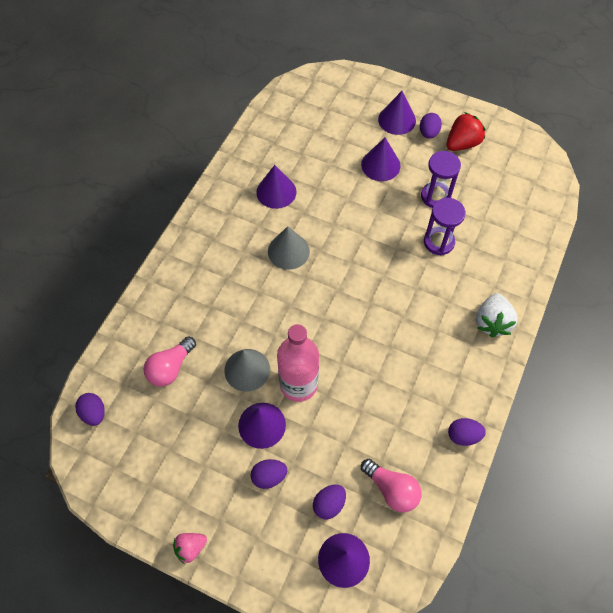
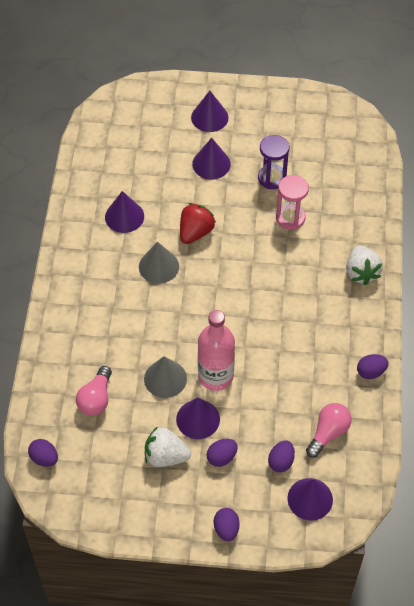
camera: 20 degrees left, 5 degrees down
(190, 548) = (179, 534): pink strawberry -> none
(213, 454) = (165, 456): none -> white strawberry
(392, 489) = (328, 433): pink light bulb -> pink light bulb turned 75 degrees counterclockwise
(428, 133) = (243, 121): purple egg -> purple egg (226, 529)
(439, 242) = (290, 218): purple hourglass -> pink hourglass
(462, 144) = (278, 123): red strawberry -> red strawberry (195, 232)

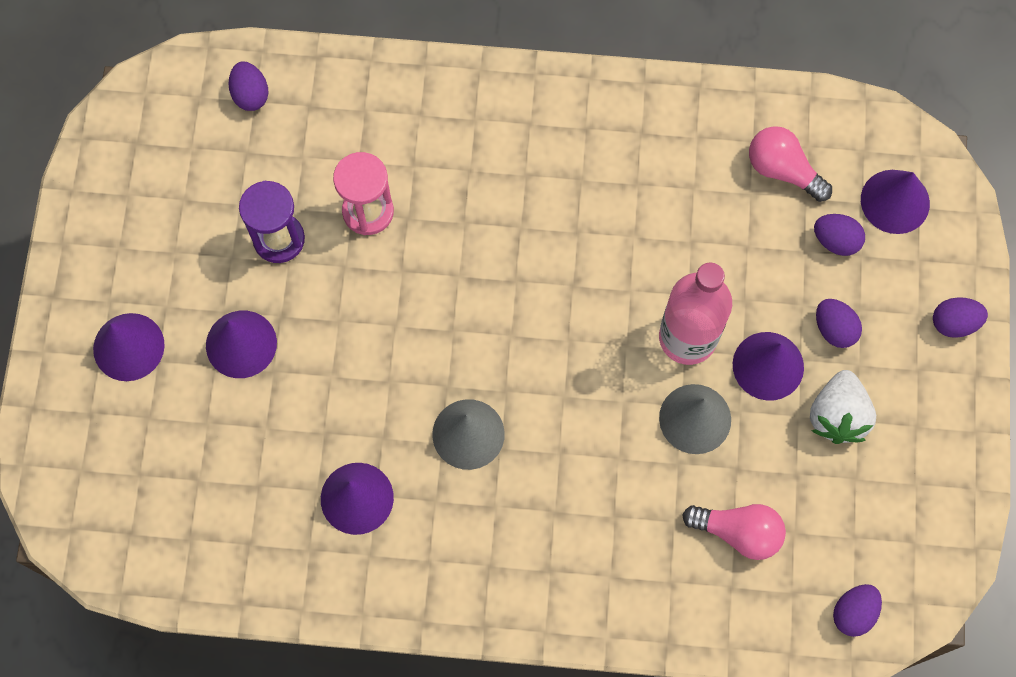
camera: 90 degrees left, 15 degrees up
(195, 232) = (395, 371): red strawberry -> none
(361, 272) = (483, 105): white strawberry -> none
(371, 372) = (672, 102): purple egg -> purple egg (250, 95)

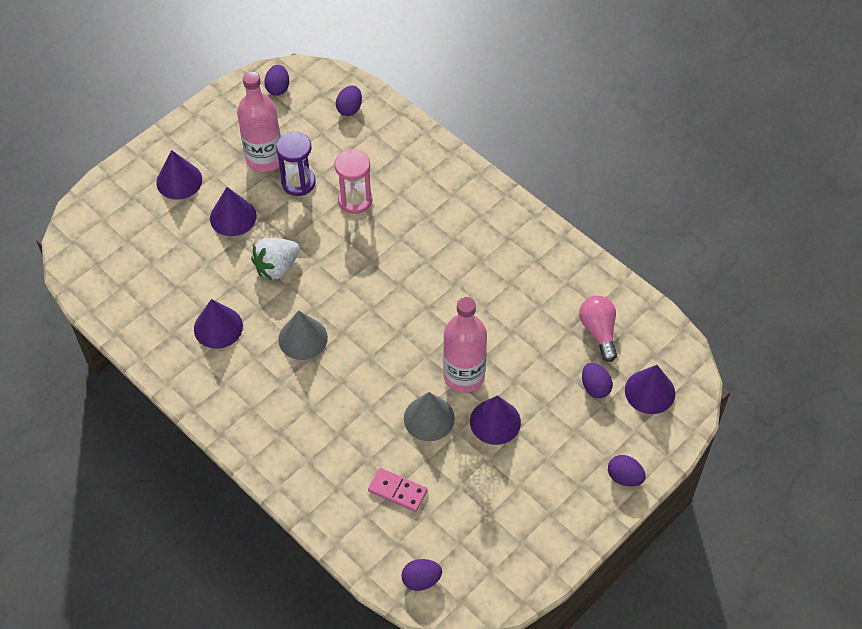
camera: 40 degrees right, 15 degrees down
(208, 238) = (264, 159): none -> pink bottle
(738, 532) = (397, 491): pink light bulb -> pink domino
(834, 329) = (551, 430): purple egg -> purple egg (278, 88)
(837, 415) = (510, 475): white strawberry -> white strawberry (276, 267)

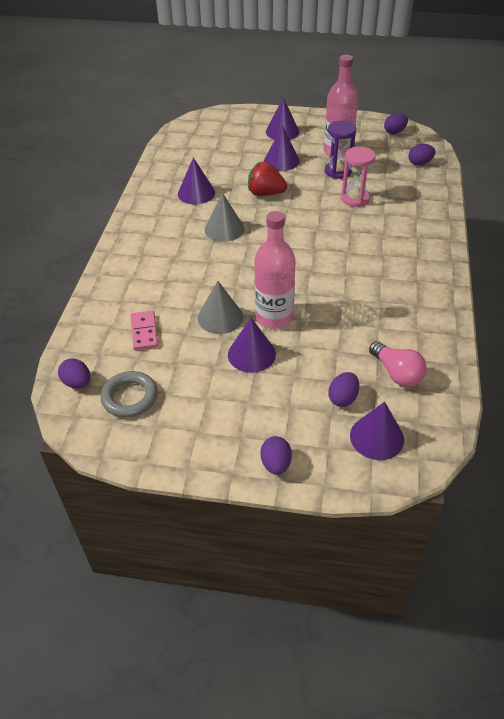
camera: 55 degrees right, 10 degrees down
(276, 267) = (265, 193): white strawberry -> red strawberry
(472, 545) = (130, 397): none -> grey ring
(598, 331) = (397, 373): pink light bulb -> pink light bulb turned 105 degrees clockwise

